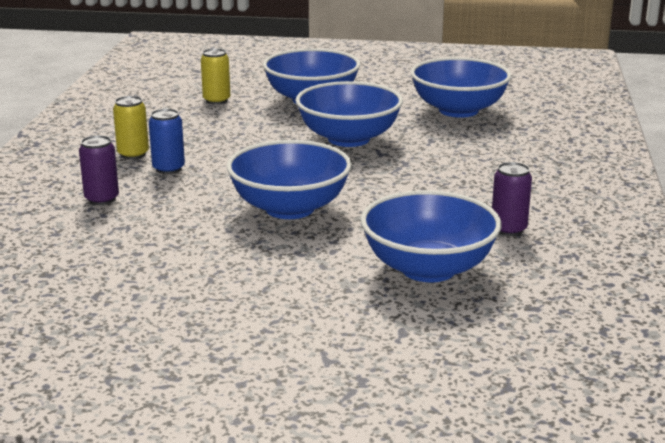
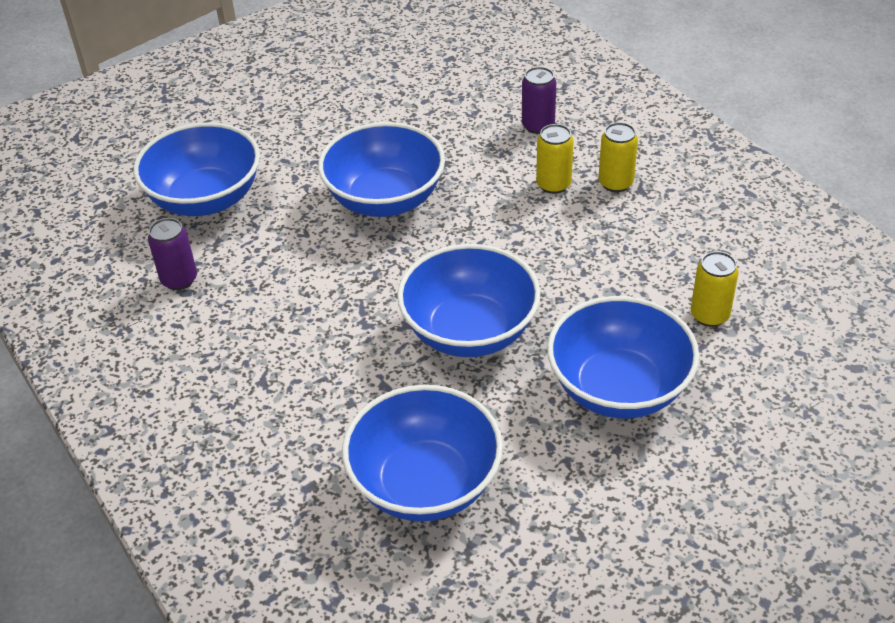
camera: 140 degrees right, 20 degrees up
(168, 169) = (553, 184): blue can -> yellow can

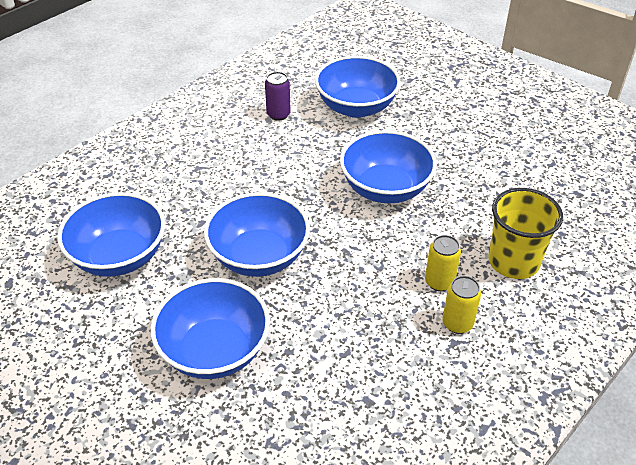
camera: 75 degrees right, 0 degrees up
(538, 126) = (513, 262): purple can -> yellow cup
(709, 315) = (307, 406): yellow can -> none

